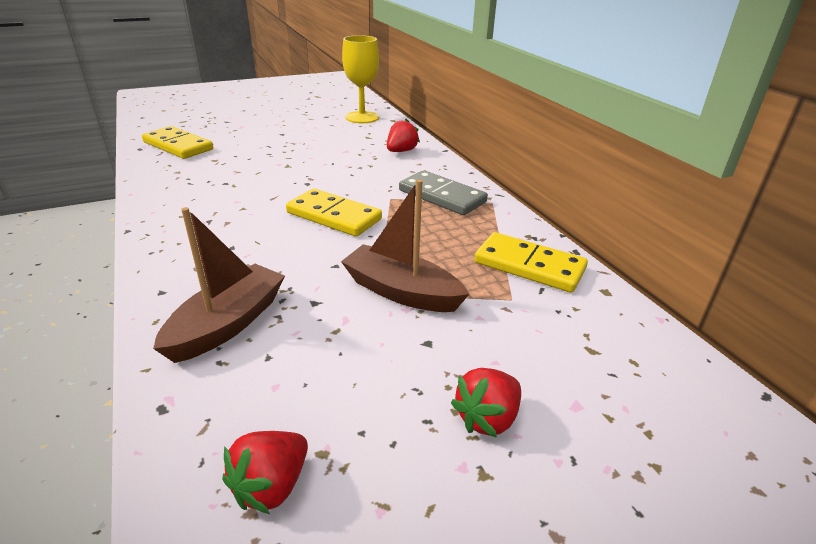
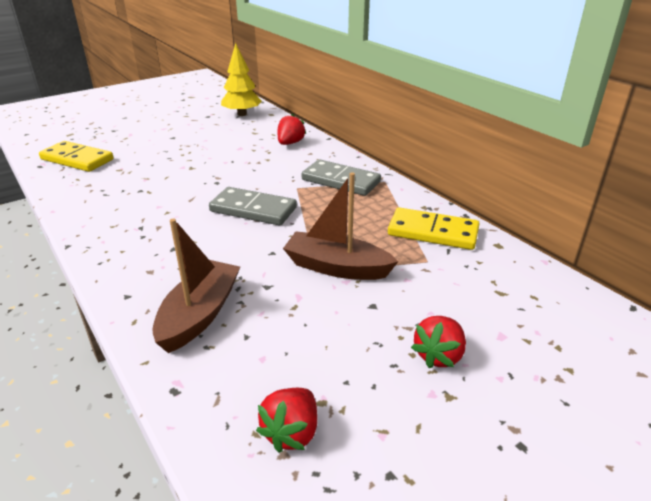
camera: 10 degrees left, 0 degrees up
(333, 216) = (253, 210): yellow domino -> grey domino
(362, 117) = (242, 114): yellow goblet -> yellow tree

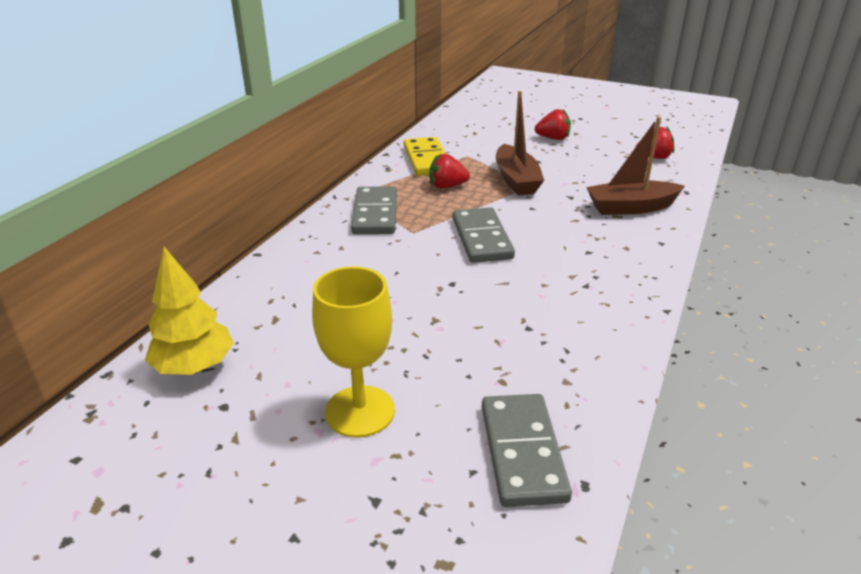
camera: 120 degrees left, 0 degrees up
(77, 159) = (523, 452): yellow domino -> grey domino
(159, 136) = (360, 411): none -> yellow goblet
(290, 143) = (296, 274): red strawberry -> red strawberry (447, 186)

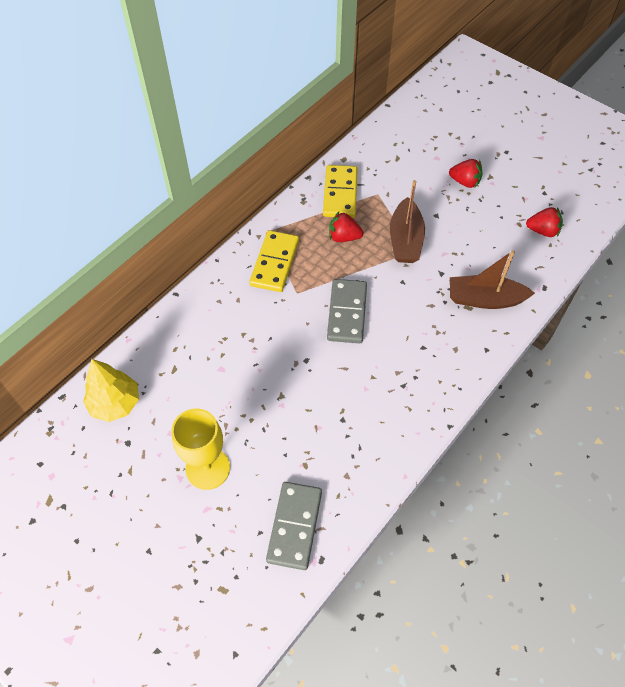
camera: 15 degrees right, 25 degrees up
(375, 214) = (275, 263): grey domino -> yellow domino

